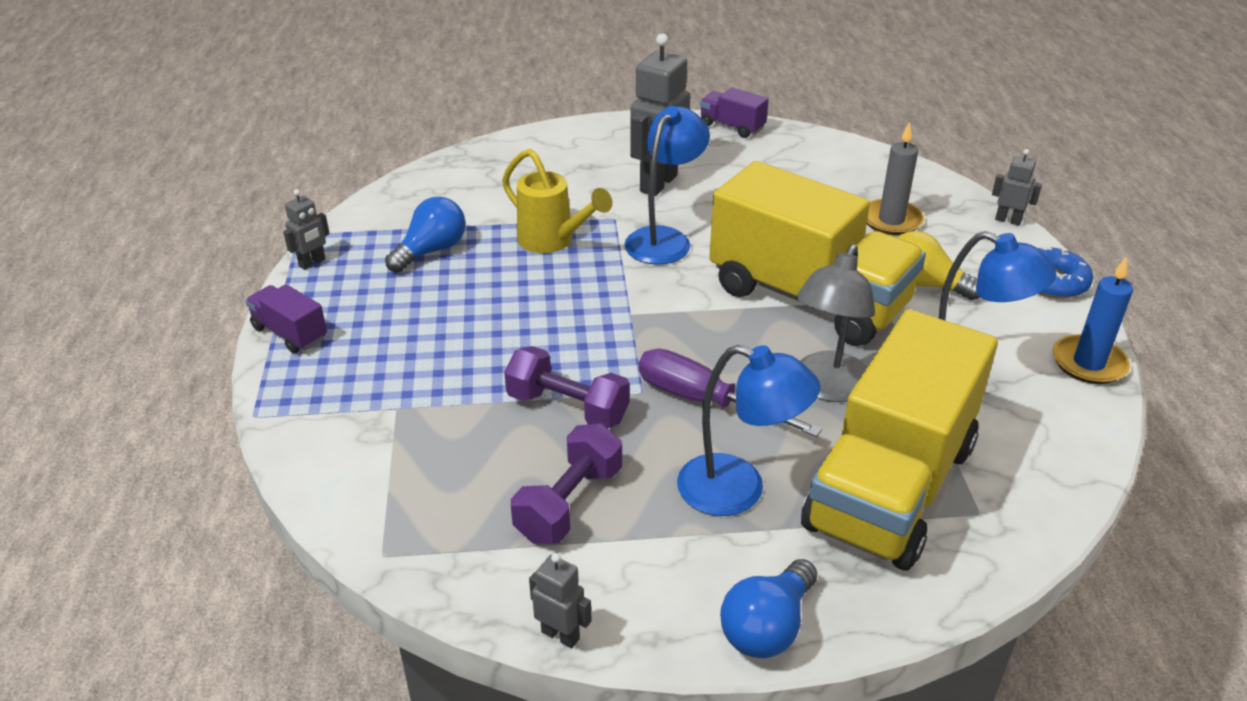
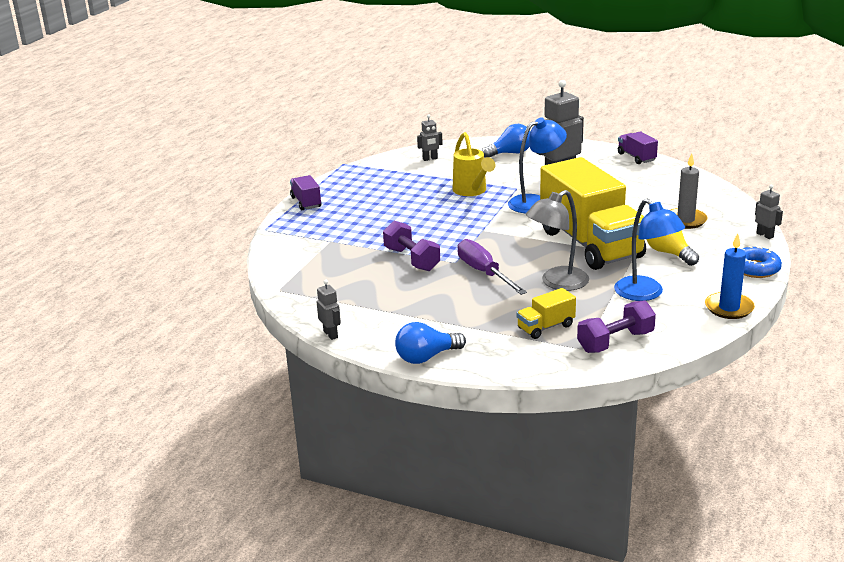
camera: 30 degrees right, 10 degrees down
(312, 263) = (340, 176): grey robot -> grey robot (430, 159)
(431, 251) = (403, 183): blue light bulb -> blue light bulb (510, 153)
(569, 503) = (378, 293): purple dumbbell -> purple dumbbell (615, 342)
(738, 490) = (465, 309): blue lamp -> none
(890, 486) = (545, 327): yellow truck -> yellow truck, size x0.41

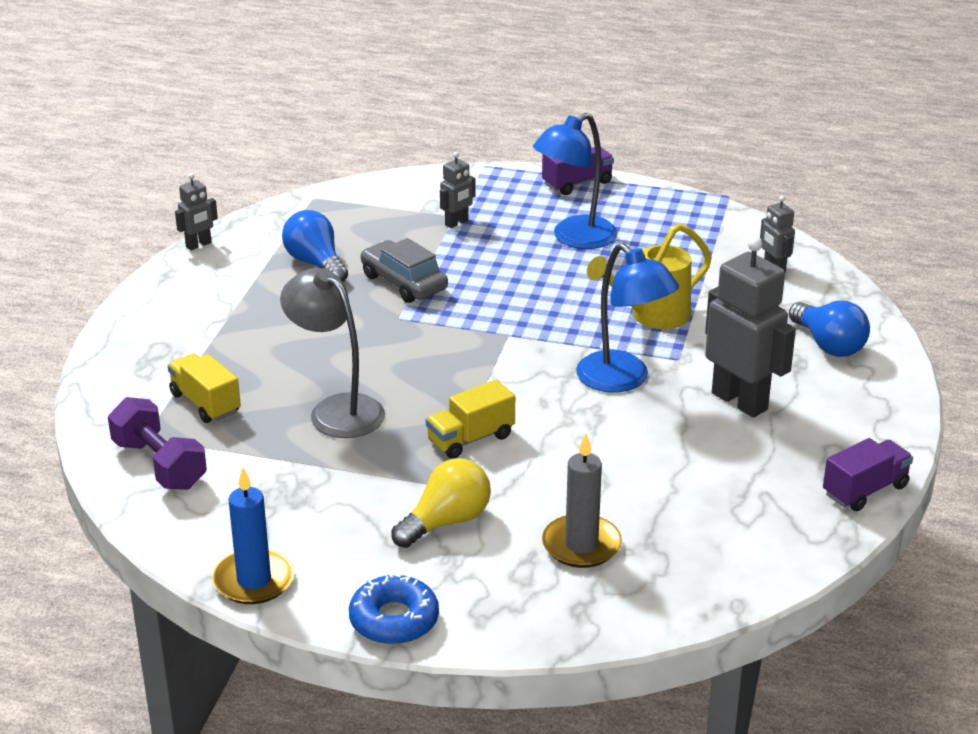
camera: 80 degrees right, 5 degrees up
(411, 259) = (404, 282): purple dumbbell -> grey car
(426, 357) = (137, 315): blue light bulb -> blue light bulb (316, 264)
(484, 272) = (366, 344): purple screwdriver -> none
(590, 244) = (470, 439): yellow truck -> yellow truck, size x0.41
(645, 294) = (302, 494): blue lamp -> blue lamp (574, 238)
(765, 235) = (533, 643): grey robot -> grey robot (457, 223)

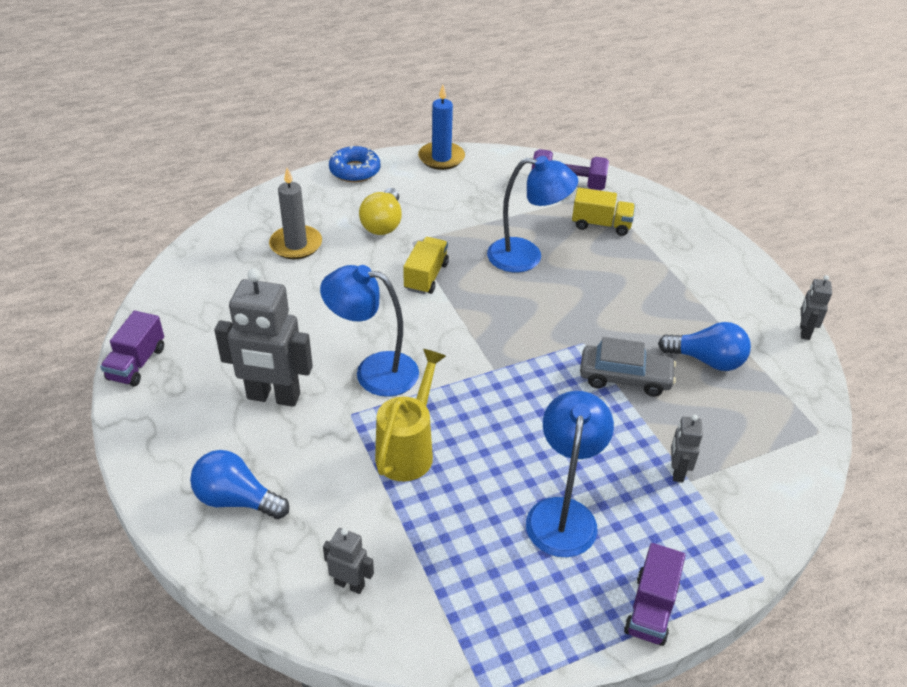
camera: 140 degrees right, 10 degrees up
(336, 409) = (526, 256): grey lamp -> blue lamp

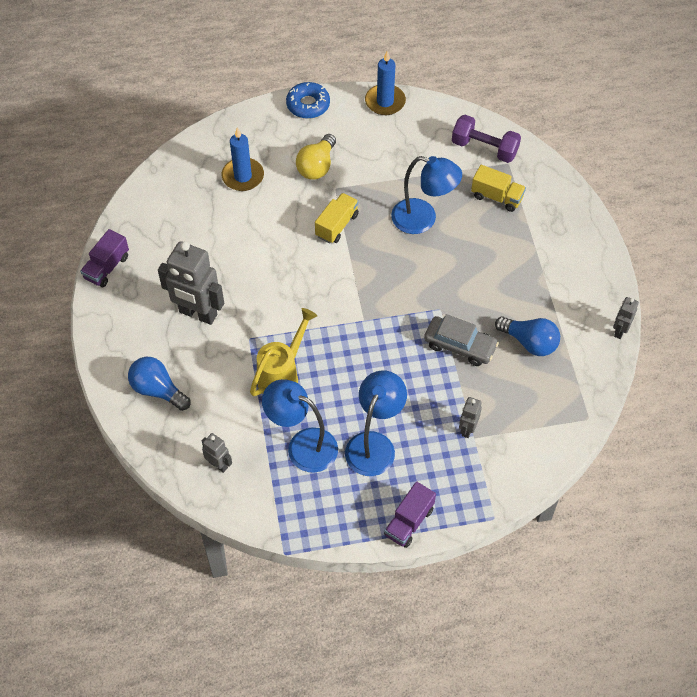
camera: 15 degrees right, 15 degrees up
(296, 245) = (243, 176): grey candle -> blue candle
(374, 371) = (274, 305): blue lamp -> blue lamp (302, 445)

